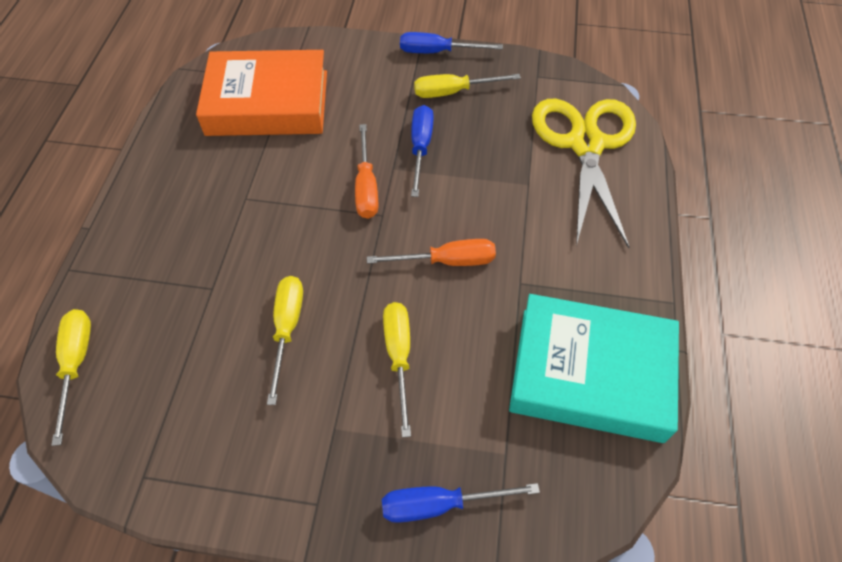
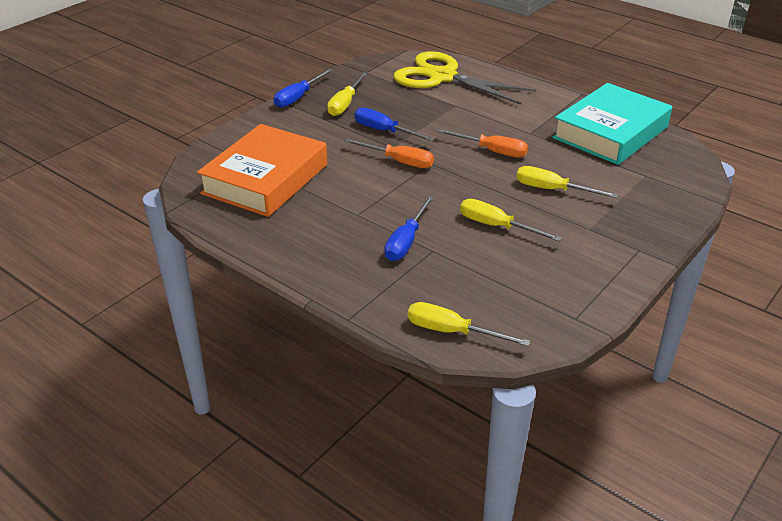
camera: 60 degrees left, 20 degrees down
(440, 504) = (664, 206): blue screwdriver -> blue screwdriver (406, 241)
(447, 261) = (492, 151): orange screwdriver -> orange screwdriver turned 90 degrees clockwise

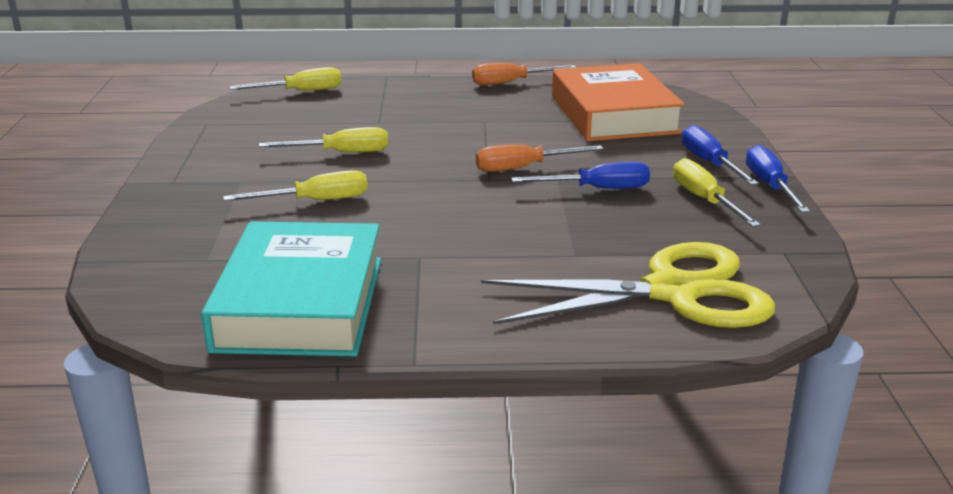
camera: 140 degrees right, 10 degrees down
(406, 241) = (410, 119): blue screwdriver -> blue screwdriver (709, 163)
(492, 151) = (438, 215): orange screwdriver -> orange screwdriver (511, 82)

